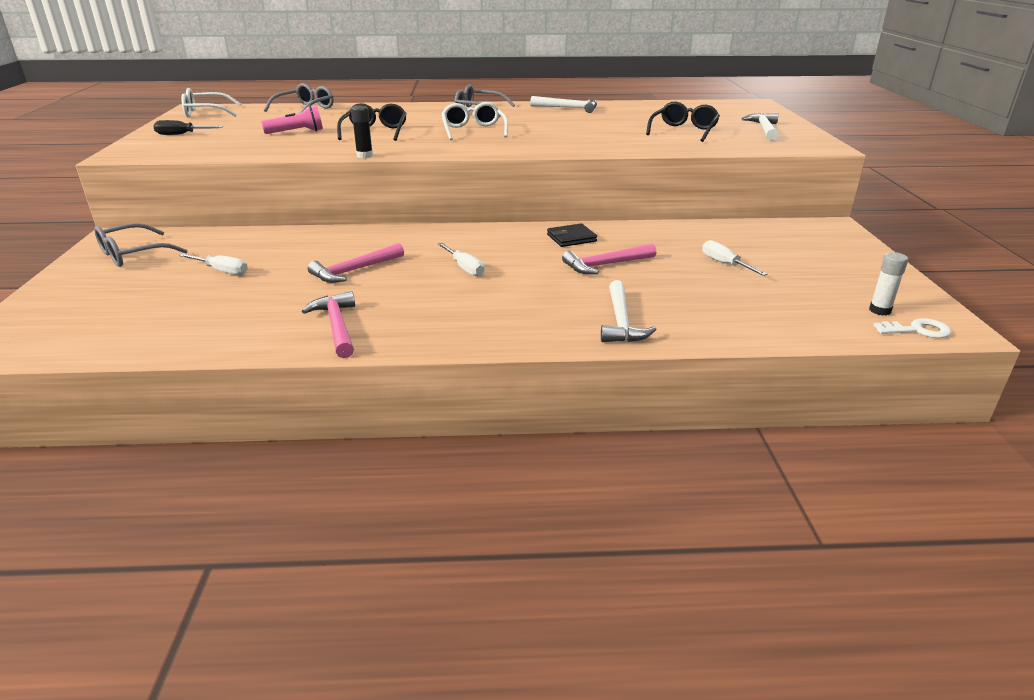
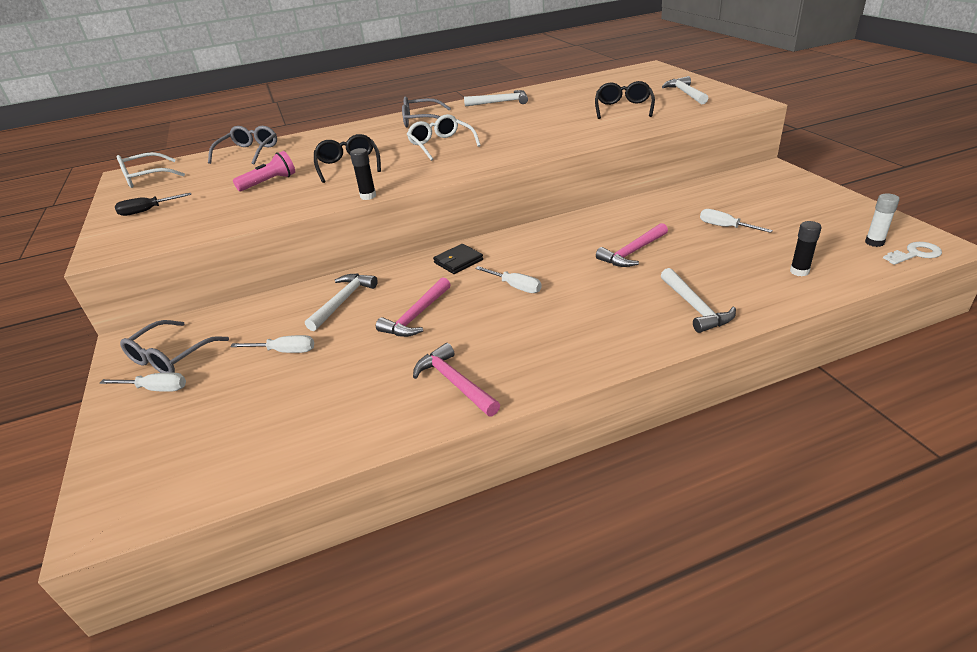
camera: 15 degrees left, 5 degrees up
(102, 274) = (157, 389): none -> white screwdriver
(304, 246) = (343, 301): none -> white hammer
(571, 238) = (580, 231): black wallet -> black wallet (458, 261)
(765, 317) = (799, 271): none -> black glue stick

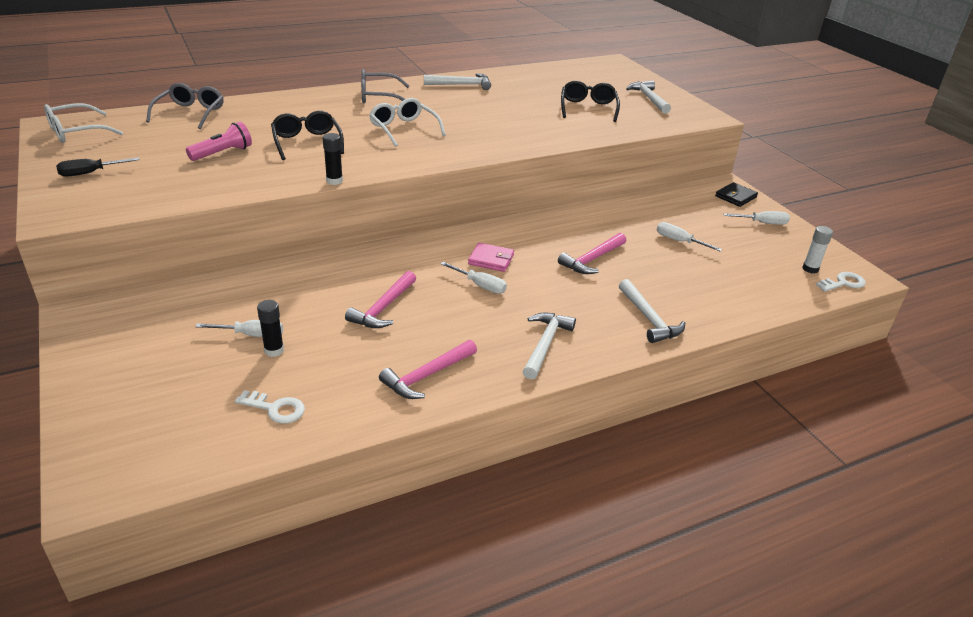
camera: 10 degrees left, 0 degrees up
(157, 389) = (120, 365): white screwdriver -> white screwdriver (763, 223)
(171, 357) = (128, 333): grey glasses -> none
(296, 425) = (275, 409): none -> white key
(343, 301) = (305, 287): white hammer -> white hammer (545, 344)
(454, 382) = (427, 376): pink hammer -> pink hammer turned 90 degrees counterclockwise
(458, 261) = (421, 254): black wallet -> black wallet (735, 197)
(528, 261) = (491, 260): none -> pink wallet
(799, 271) = (743, 291): black glue stick -> black glue stick (274, 350)

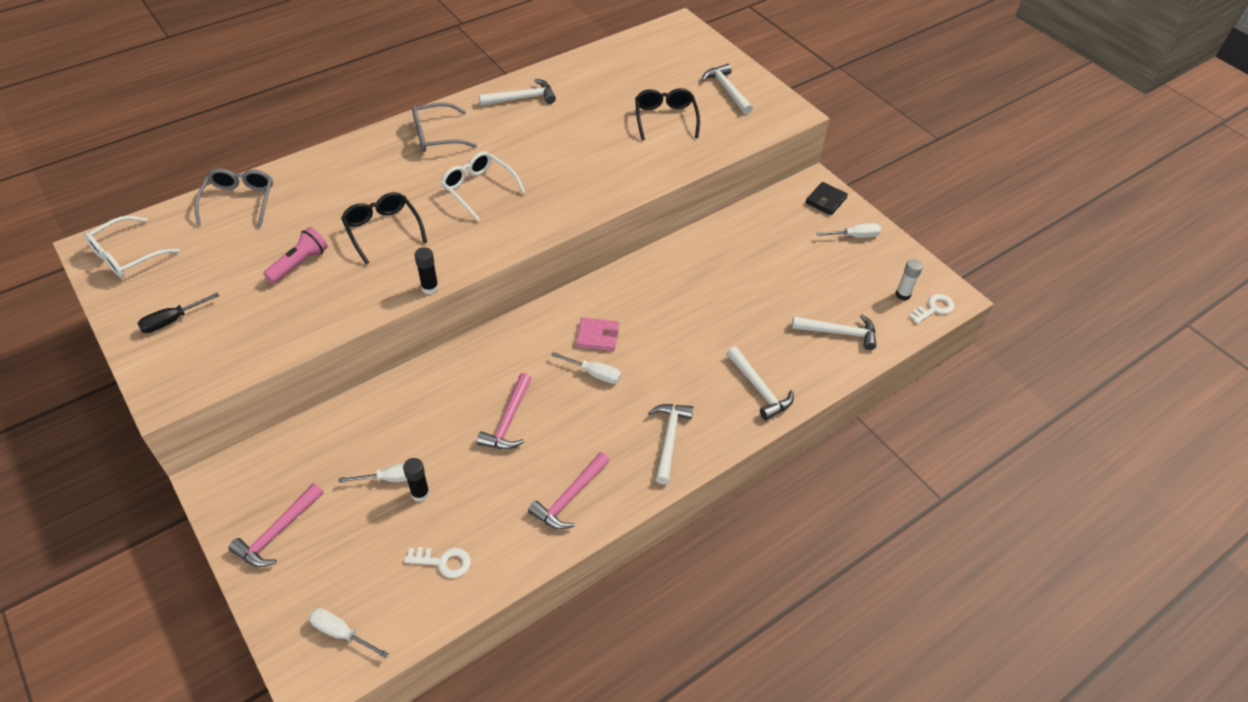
camera: 10 degrees left, 15 degrees up
(592, 259) = (695, 318): pink hammer -> pink hammer (277, 532)
(679, 241) = (776, 277): white screwdriver -> white screwdriver (340, 633)
(740, 288) = (839, 333): none -> white hammer

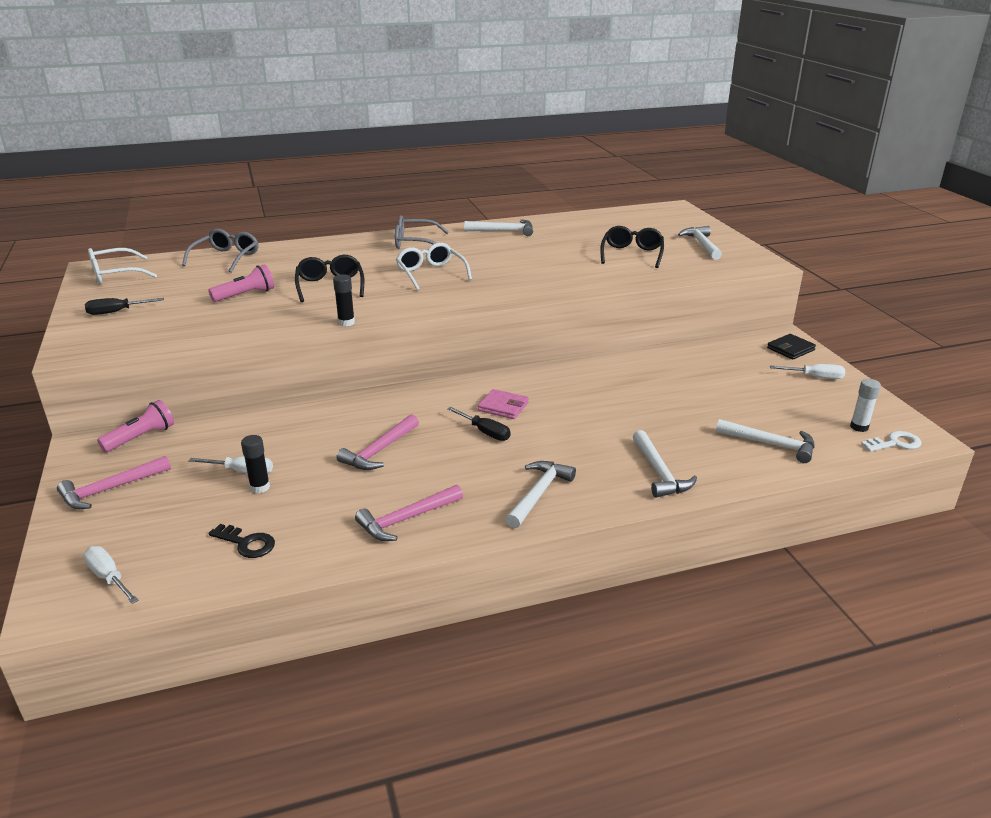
camera: 20 degrees right, 20 degrees down
(266, 459) = (141, 437): none -> pink flashlight
(443, 562) = (246, 543): white key -> black key
(594, 374) = (485, 432): white screwdriver -> black screwdriver

